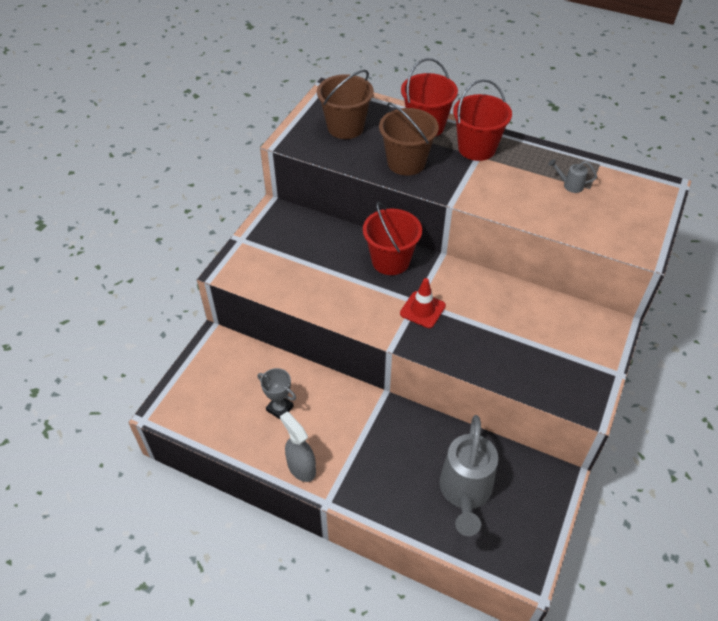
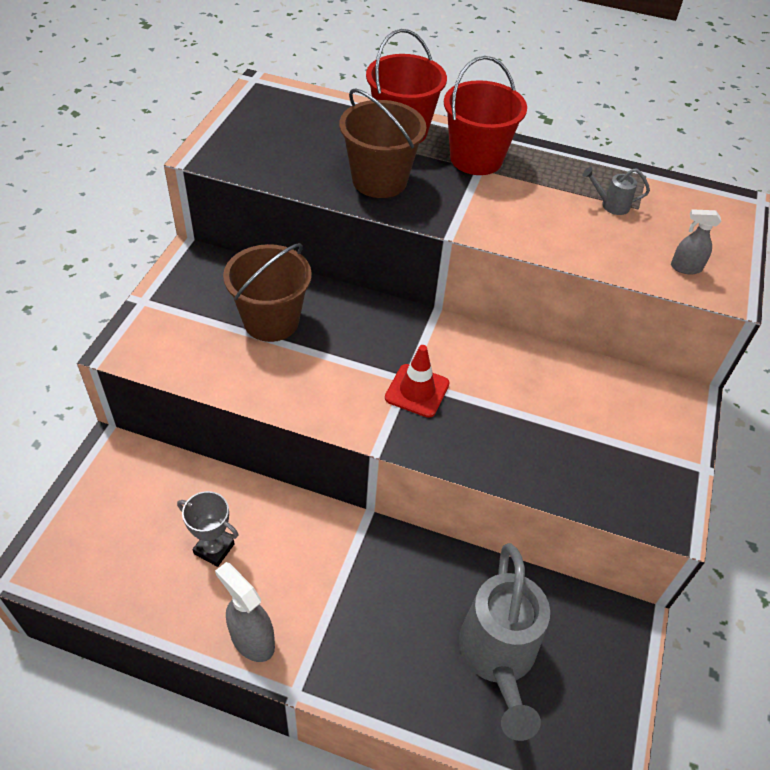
camera: 10 degrees left, 0 degrees up
(345, 127) = (288, 134): brown bucket -> brown bucket (271, 321)
(390, 261) = (364, 322): red bucket -> none
(616, 232) = (685, 268): none -> grey spray bottle

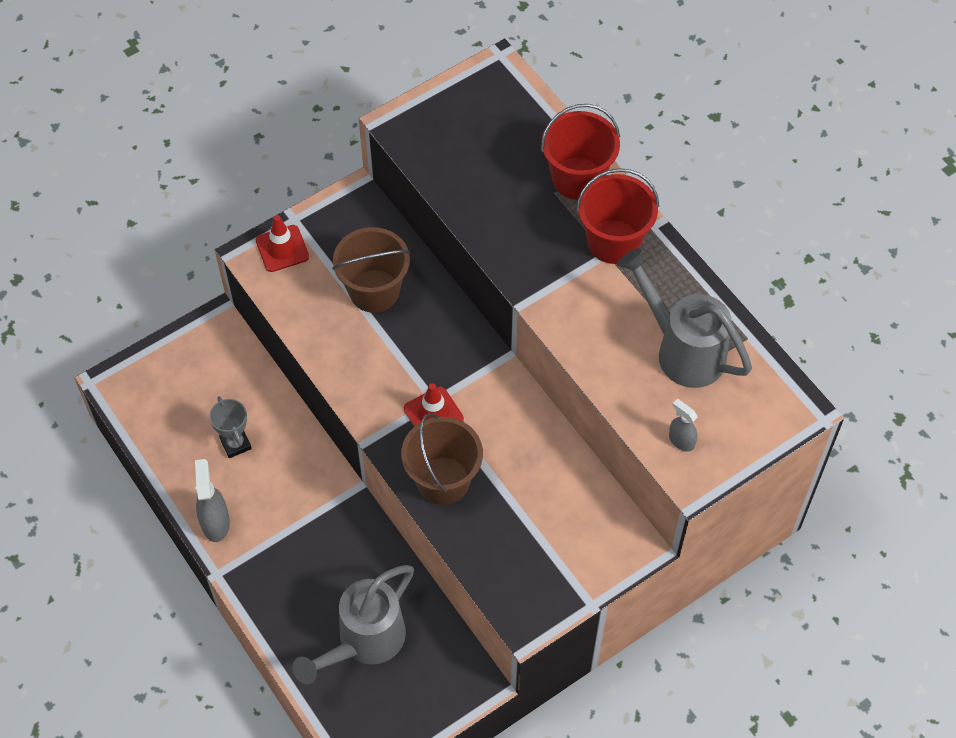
camera: 40 degrees right, 10 degrees up
(150, 329) = (282, 249): none -> red traffic cone
(379, 180) = (512, 222): brown bucket -> brown bucket (443, 480)
(611, 205) = (682, 350): grey watering can -> grey watering can, size x2.49

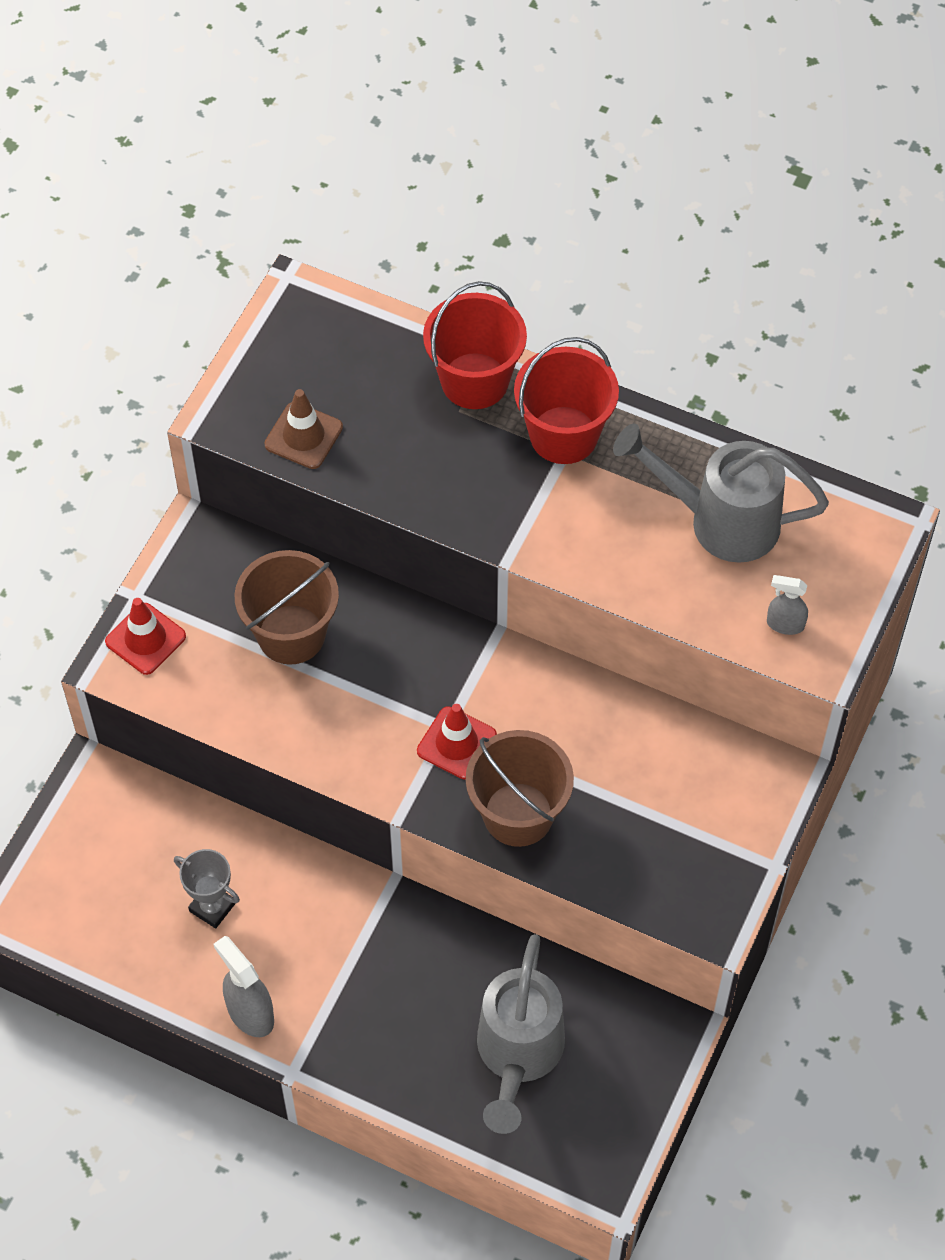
camera: 30 degrees left, 0 degrees up
(442, 161) = (303, 436): none -> brown traffic cone

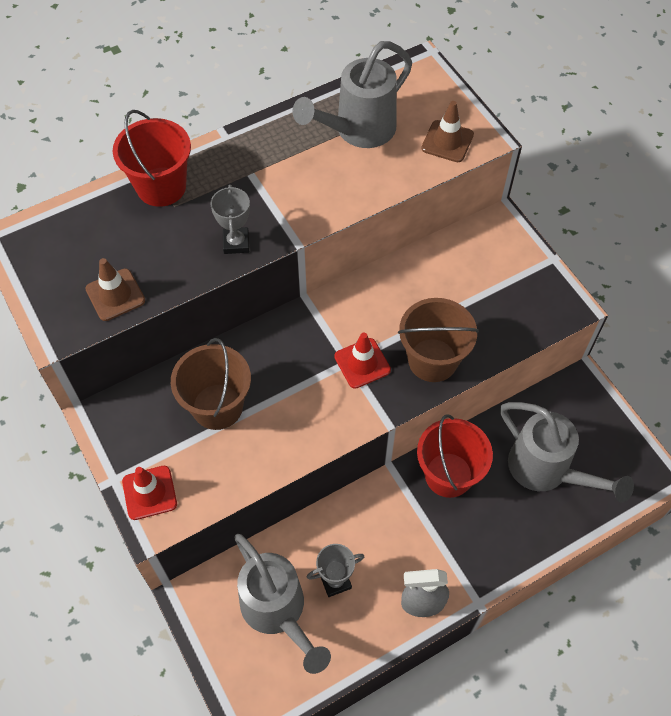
camera: 55 degrees left, 0 degrees up
(137, 871) = (278, 611): none -> grey watering can
(458, 502) = (236, 243): none -> grey trophy
(564, 435) = (238, 167): red bucket -> red bucket (448, 475)
(784, 624) = (447, 141): grey spray bottle -> brown traffic cone

